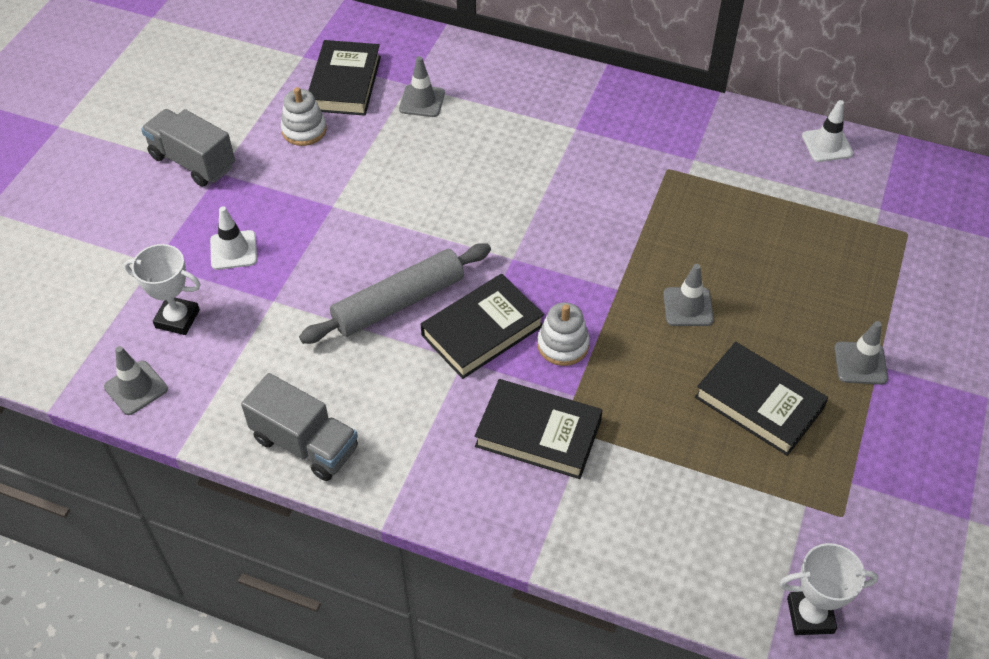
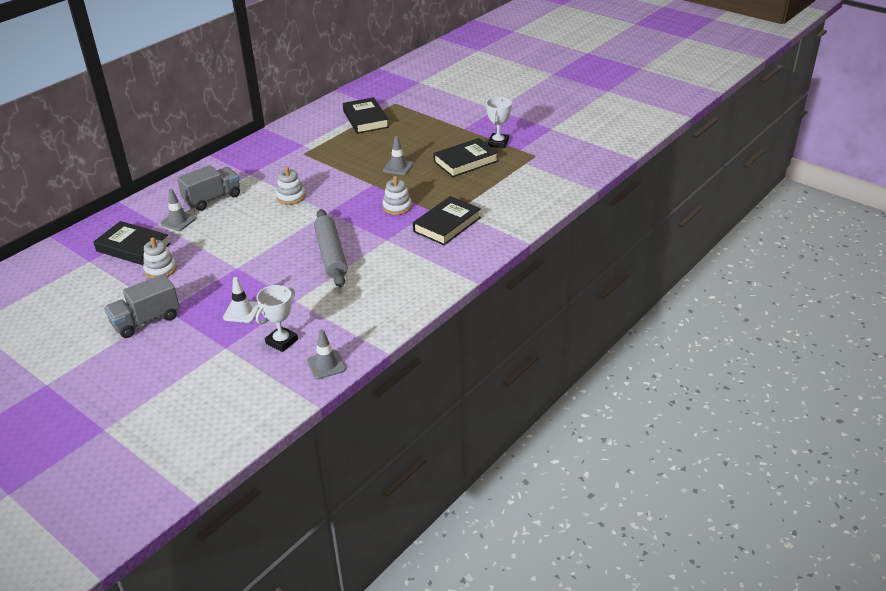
camera: 70 degrees left, 15 degrees down
(305, 444) = (409, 302): grey truck -> grey truck (212, 199)
(482, 330) = (370, 230): black book -> black book (365, 119)
(534, 199) = (291, 197): none -> white stacking toy
(810, 615) = (579, 174): white trophy -> white trophy (498, 143)
(827, 145) = (325, 108): white traffic cone -> none
(860, 363) = (460, 132): grey traffic cone -> none

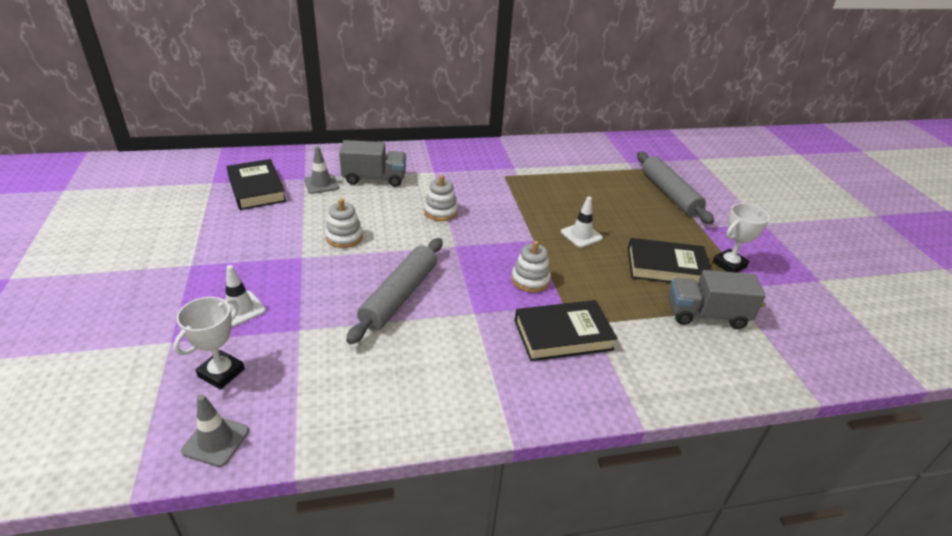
camera: 35 degrees right, 0 degrees up
(146, 320) = (162, 265): grey truck -> grey truck (706, 315)
(160, 270) = (245, 221): white stacking toy -> white stacking toy (344, 237)
(282, 342) = (221, 373): white trophy -> white trophy turned 45 degrees counterclockwise
(365, 119) = (602, 170): black book -> none
(398, 167) = (581, 235): grey traffic cone -> white traffic cone
(424, 115) = (669, 194): none -> grey rolling pin

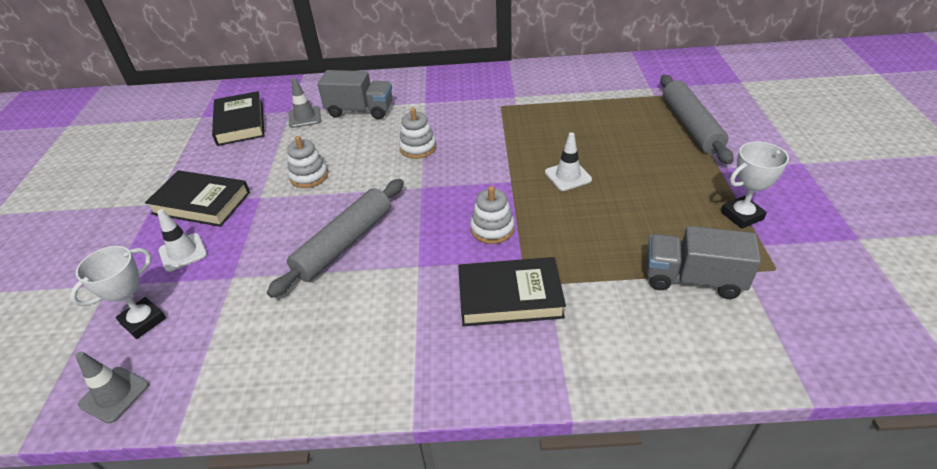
camera: 15 degrees right, 5 degrees up
(666, 267) = (660, 217): black book -> black book (201, 203)

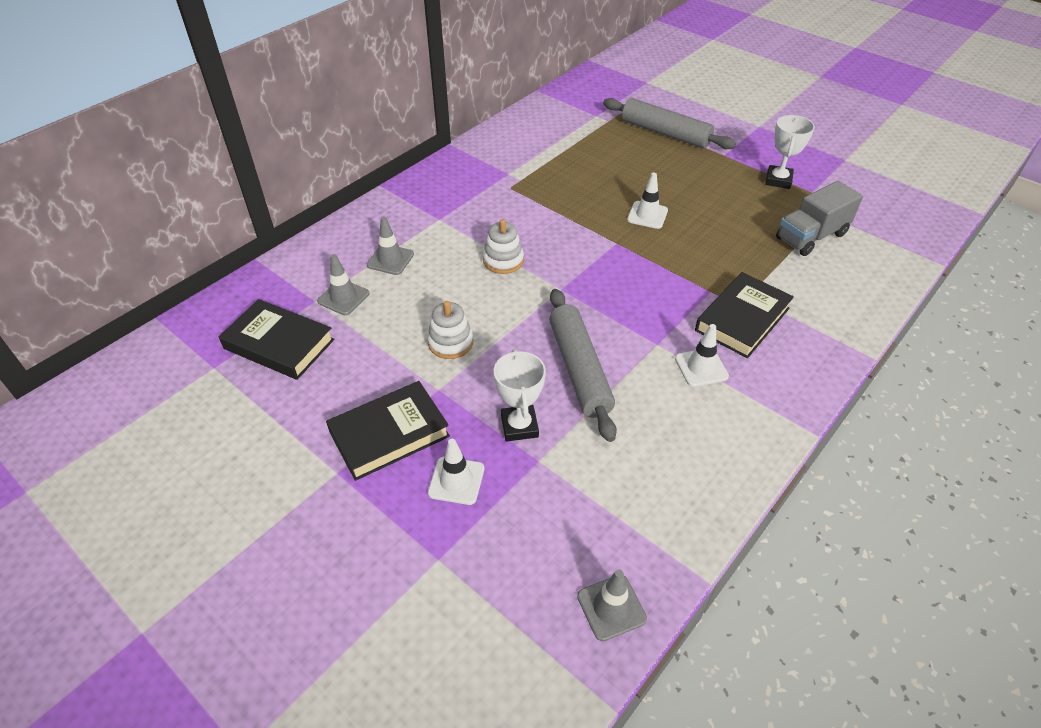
camera: 50 degrees left, 5 degrees up
(143, 321) = (529, 550): white trophy -> white trophy (519, 426)
(360, 110) = (390, 259): grey truck -> grey traffic cone
(418, 305) = (701, 367): none -> white traffic cone
(492, 229) = (661, 284): white stacking toy -> none

